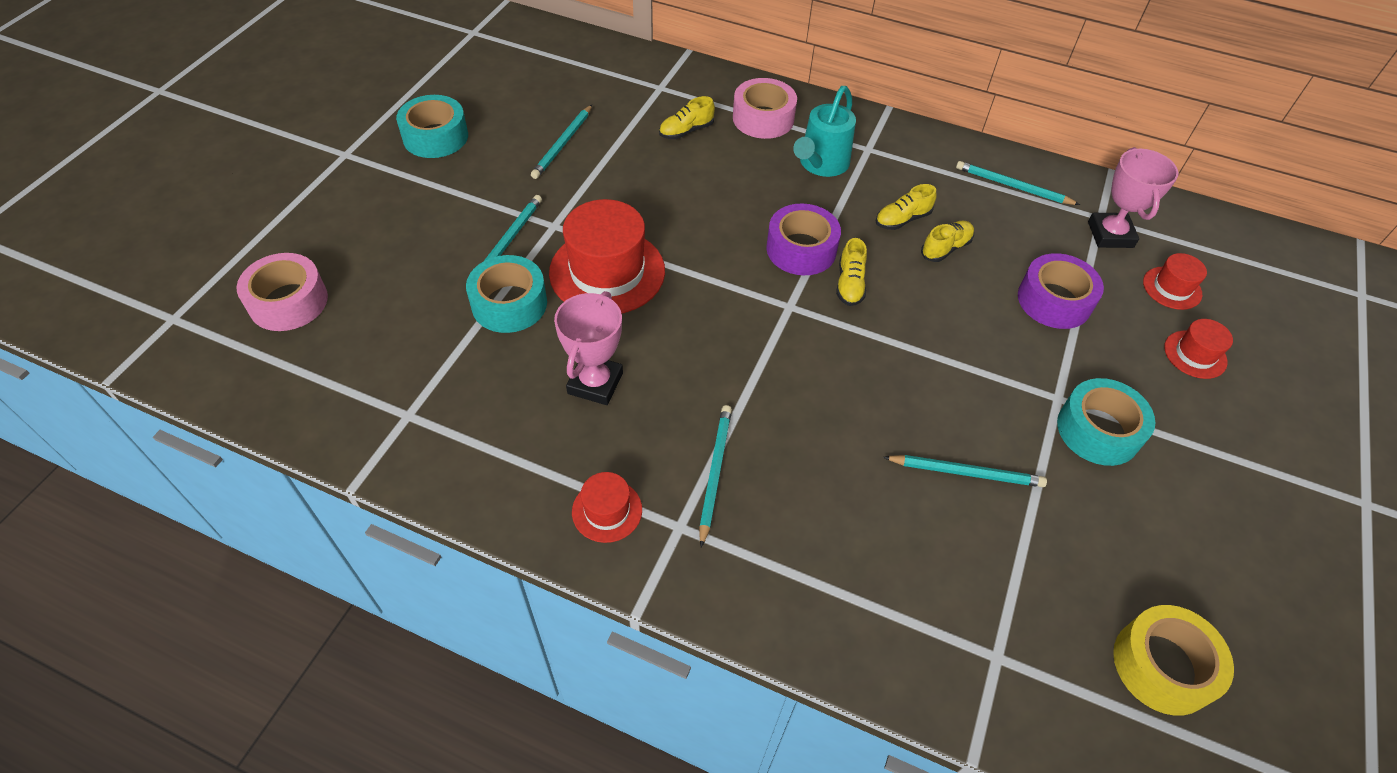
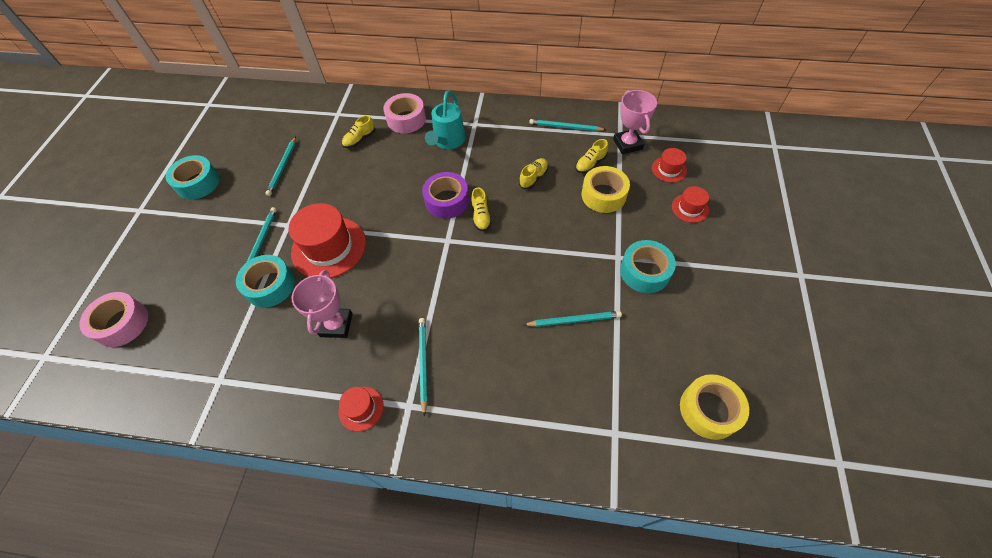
camera: 10 degrees left, 5 degrees up
(902, 219) = (504, 165): yellow shoe -> yellow shoe (590, 164)
(1054, 300) = (603, 195): purple tape -> yellow tape

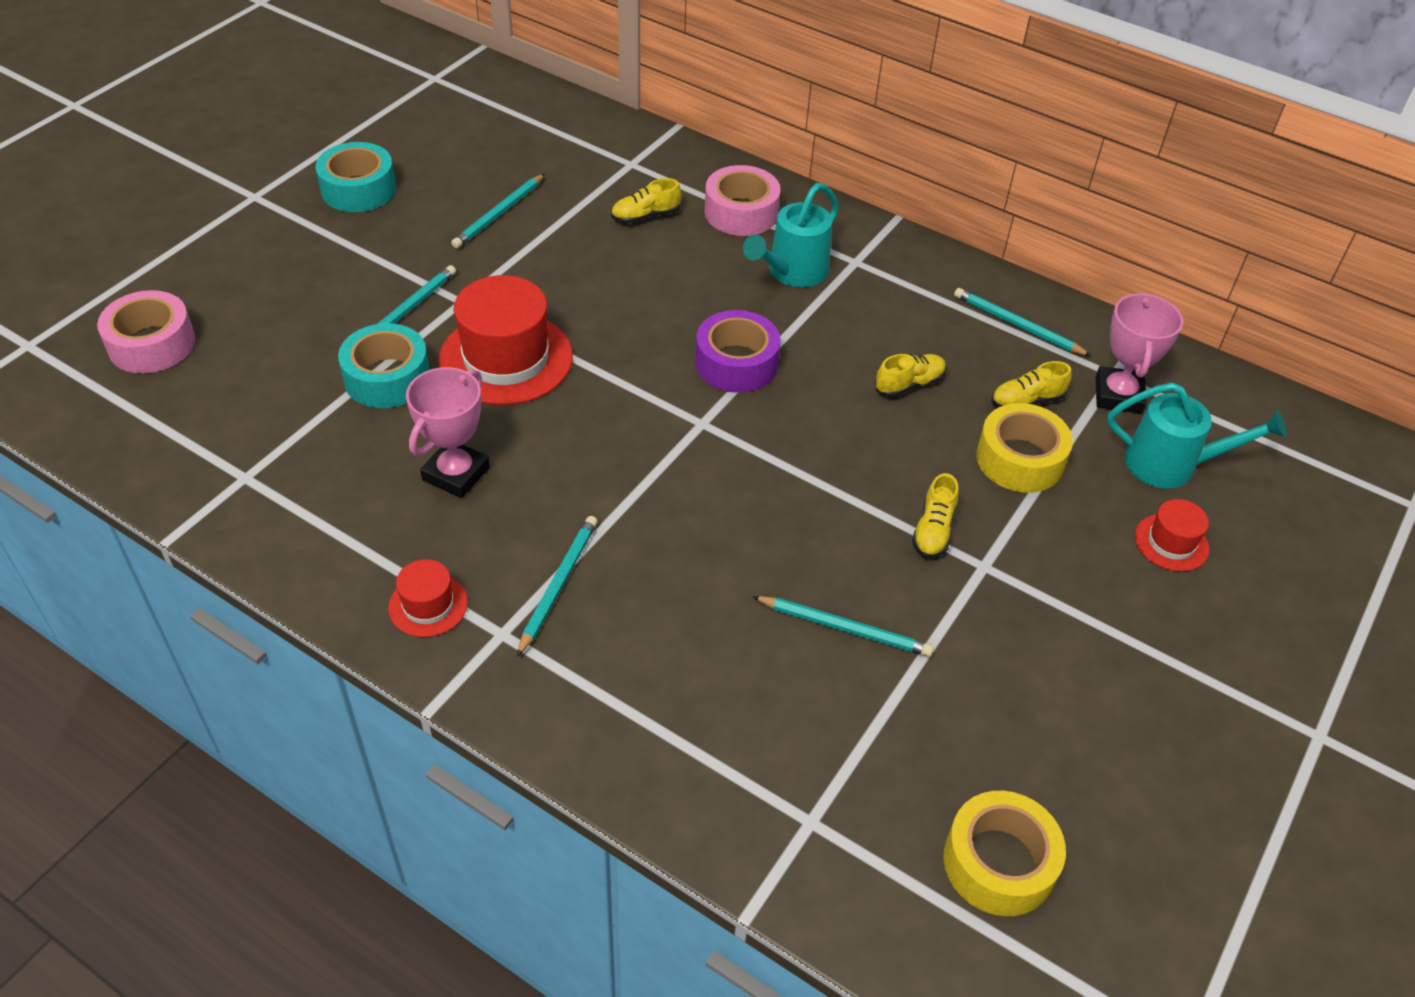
camera: 20 degrees right, 10 degrees down
(481, 216) = (780, 409): yellow shoe -> yellow shoe (933, 530)
(644, 271) = (1018, 607): turquoise tape -> none
(669, 169) = (1172, 465): red hat -> turquoise watering can

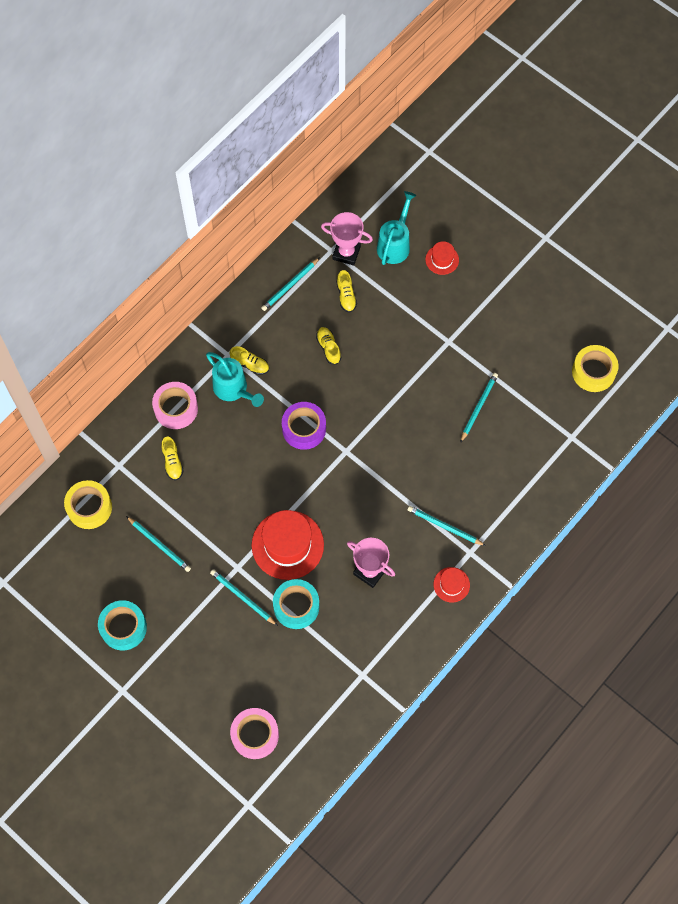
camera: 80 degrees left, 20 degrees up
(933, 530) = (426, 358): yellow shoe -> yellow shoe (250, 364)
(1020, 459) = (385, 309): yellow tape -> yellow tape (89, 507)

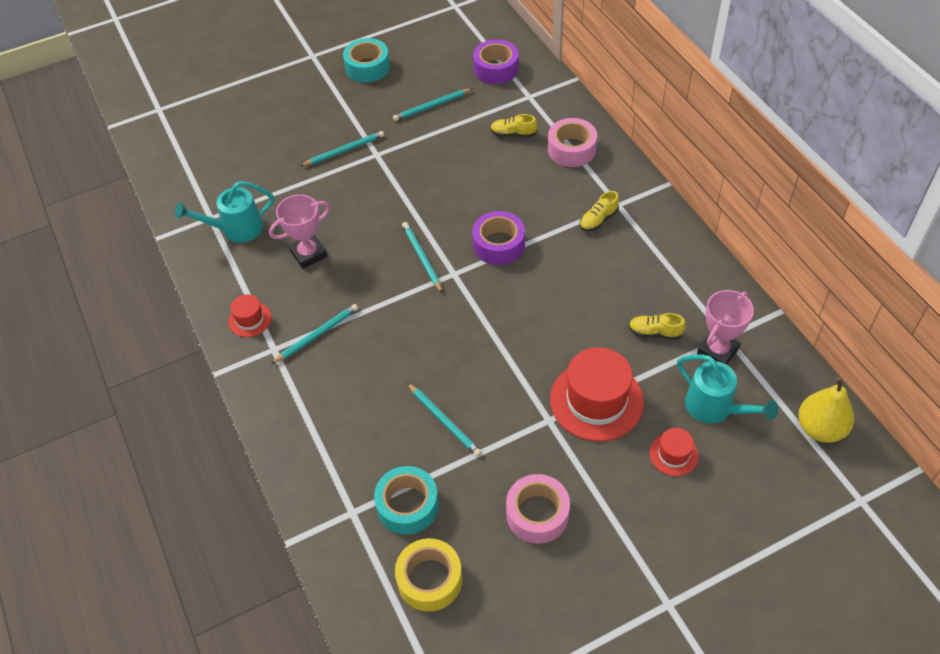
camera: 115 degrees right, 15 degrees down
(89, 507) = (496, 69): yellow tape -> purple tape
(234, 389) = (573, 199): turquoise watering can -> turquoise watering can (236, 229)
(255, 735) = (213, 128): pink tape -> pink tape (537, 514)
(287, 545) = (376, 197): red hat -> red hat (596, 400)
(290, 286) = (688, 282): turquoise pencil -> turquoise pencil (422, 258)
(296, 606) = (310, 187): turquoise tape -> turquoise tape (407, 505)
(328, 348) = (590, 295): yellow shoe -> none
(385, 181) = (820, 428): none -> yellow pear

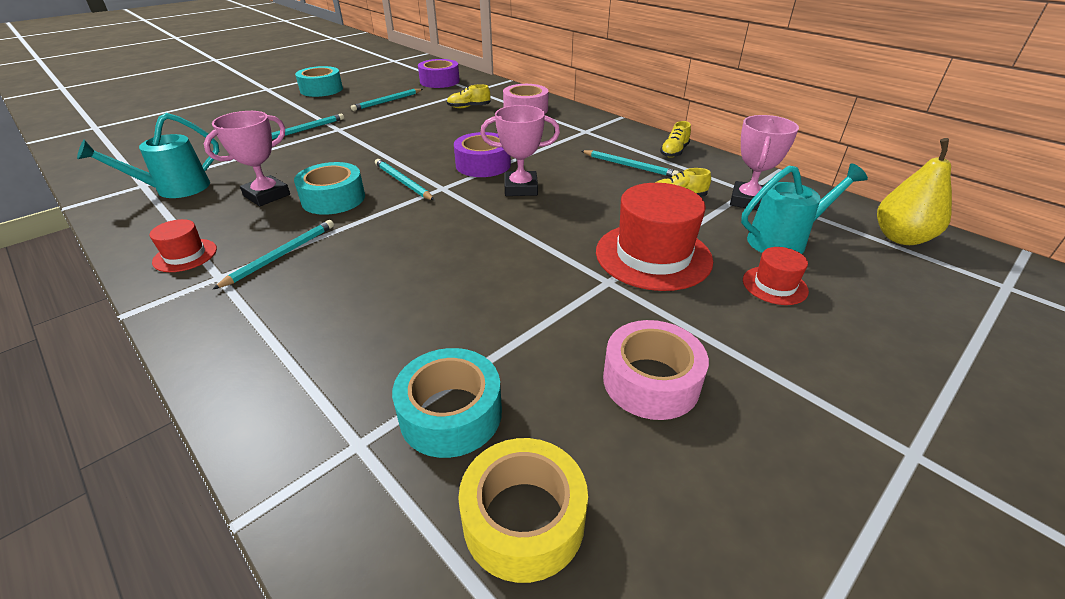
camera: 20 degrees left, 15 degrees down
(361, 270) = (333, 199): none -> turquoise tape
(444, 421) = (474, 306): turquoise pencil -> turquoise pencil (629, 166)
(521, 289) = (521, 188): none -> pink trophy
(598, 220) = (573, 140): yellow shoe -> yellow shoe (674, 152)
(715, 408) = (784, 240): turquoise watering can -> turquoise watering can turned 45 degrees counterclockwise

